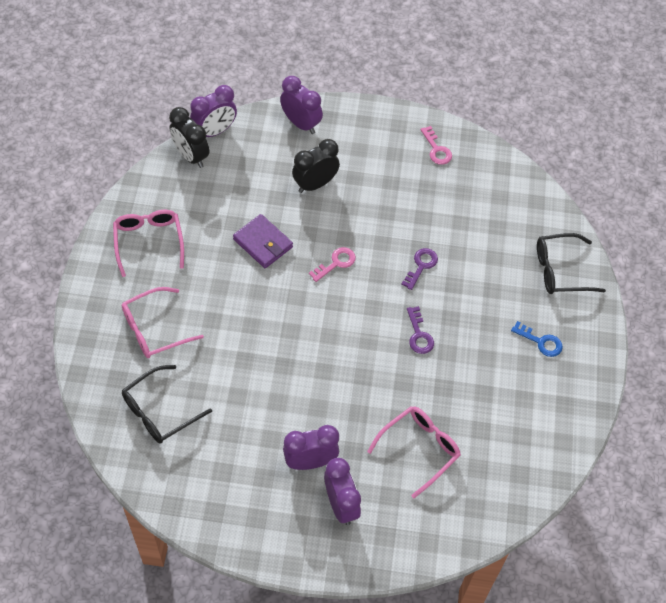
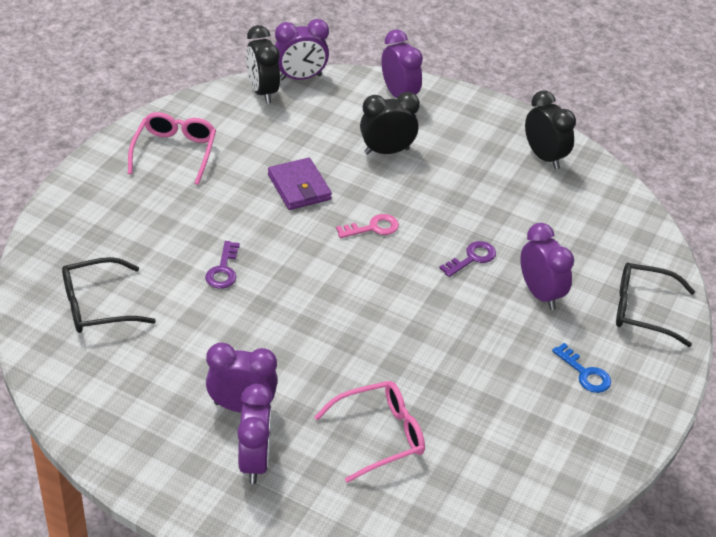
camera: 20 degrees right, 15 degrees down
(154, 329) = (135, 230): pink glasses -> none
(419, 335) = (436, 322): purple key -> purple key (223, 270)
(436, 149) = (544, 157): pink key -> black clock
(483, 282) = (540, 294): none -> purple clock

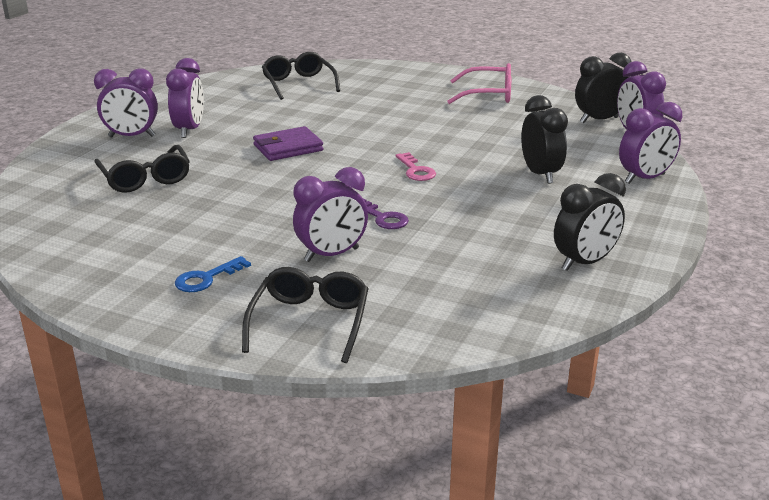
camera: 90 degrees right, 15 degrees down
(223, 270) = (344, 117): purple key -> none
(299, 187) = (463, 139): purple wallet -> purple wallet (288, 148)
(379, 435) = (145, 178): pink glasses -> black glasses

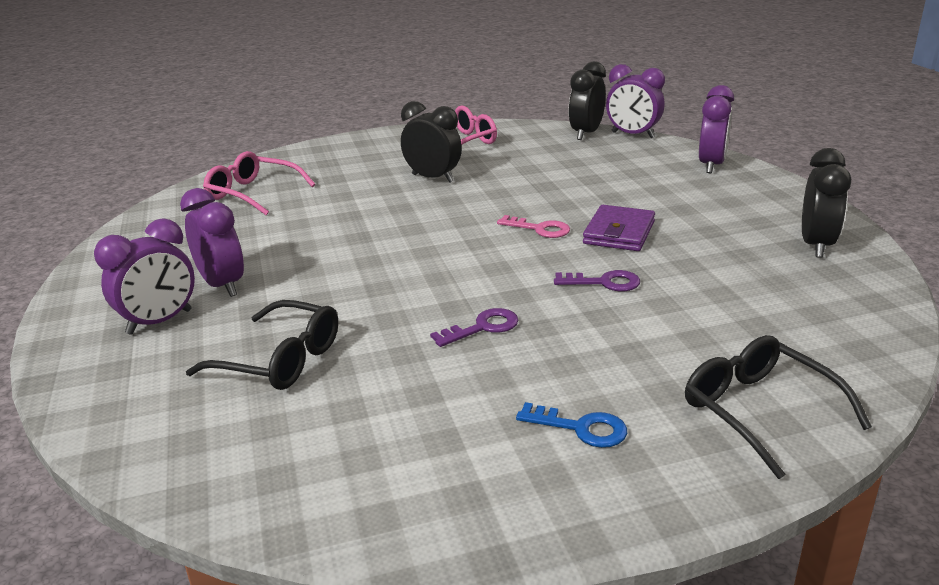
camera: 40 degrees left, 0 degrees up
(206, 278) = (581, 428): blue key -> blue key turned 75 degrees counterclockwise
(264, 209) = (482, 327): none -> purple key
(288, 148) = (376, 258): purple wallet -> purple wallet (619, 233)
(298, 84) = (253, 193): black glasses -> pink glasses
(331, 255) = (637, 338): purple clock -> none
(540, 174) = (639, 191): black clock -> black clock (433, 178)

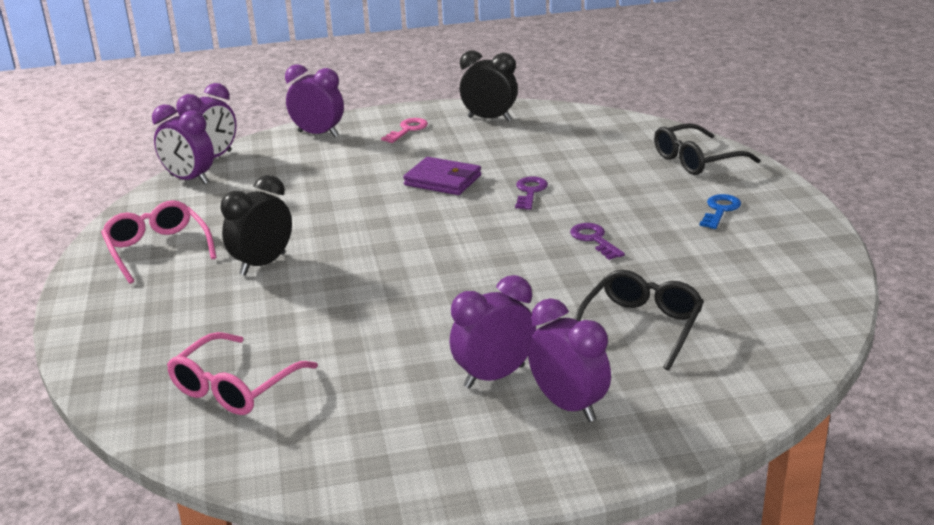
camera: 85 degrees left, 0 degrees up
(539, 229) = (421, 212): pink key -> pink key (407, 130)
(586, 134) = (189, 180): black clock -> purple clock

